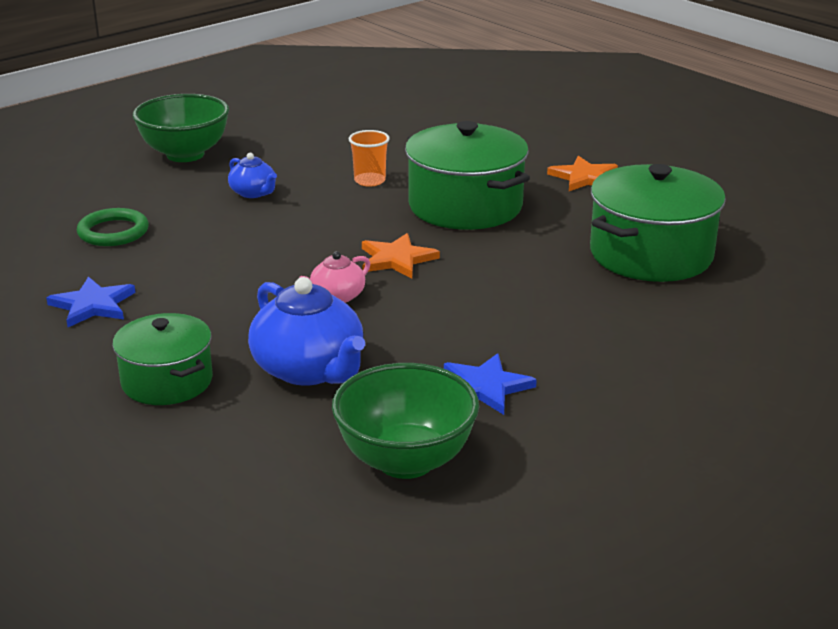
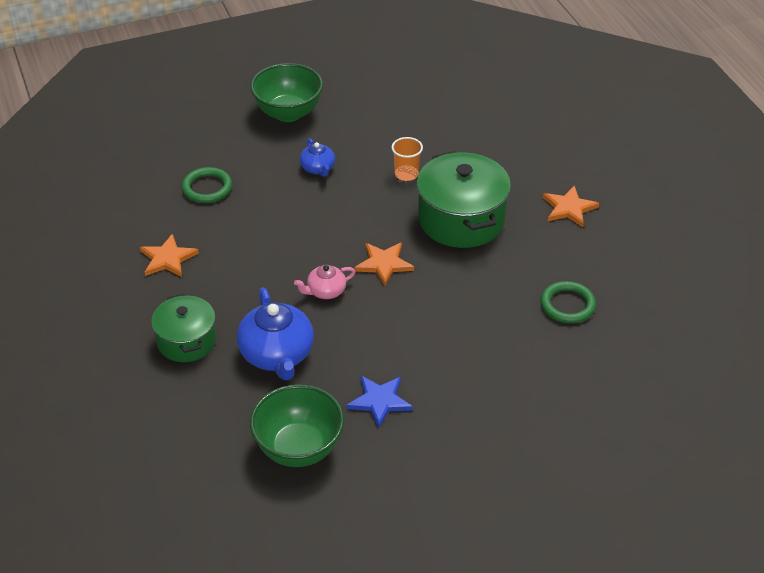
camera: 20 degrees right, 15 degrees up
(93, 305) = (168, 259): blue star -> orange star
(651, 254) = (567, 305): green pot -> green ring

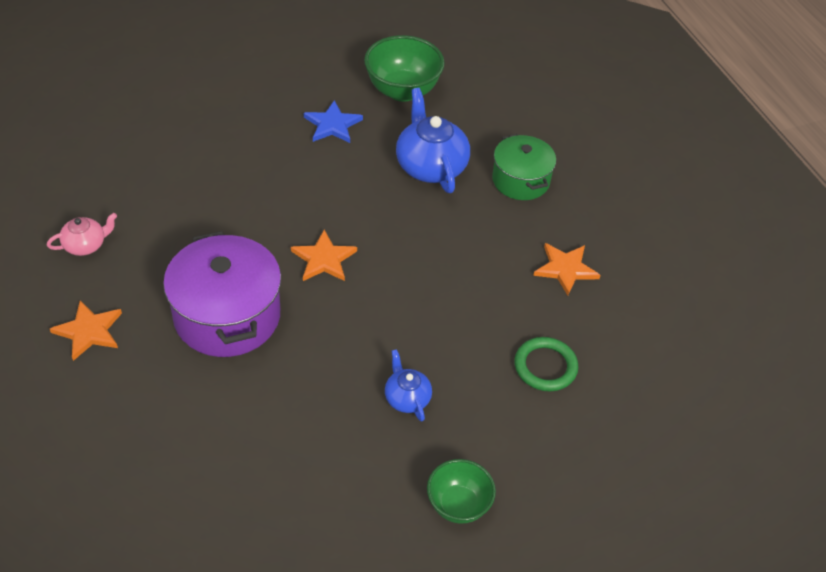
camera: 175 degrees right, 5 degrees up
(288, 113) = (458, 505): green bowl -> green bowl, size x0.63
(325, 291) = (387, 228): pink teapot -> pink teapot (85, 245)
(406, 174) = (289, 387): orange cup -> none
(461, 219) = (227, 316): green pot -> purple pot
(567, 305) = (131, 209): green ring -> none

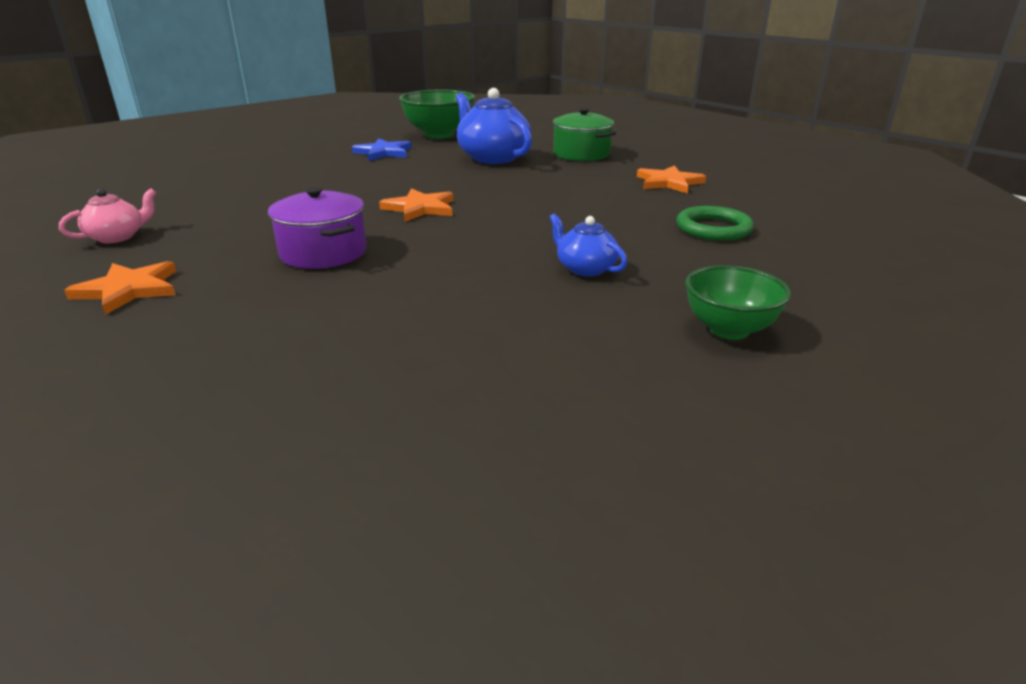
camera: 15 degrees left, 20 degrees down
(227, 316) = (323, 253): purple pot -> purple pot, size x0.62

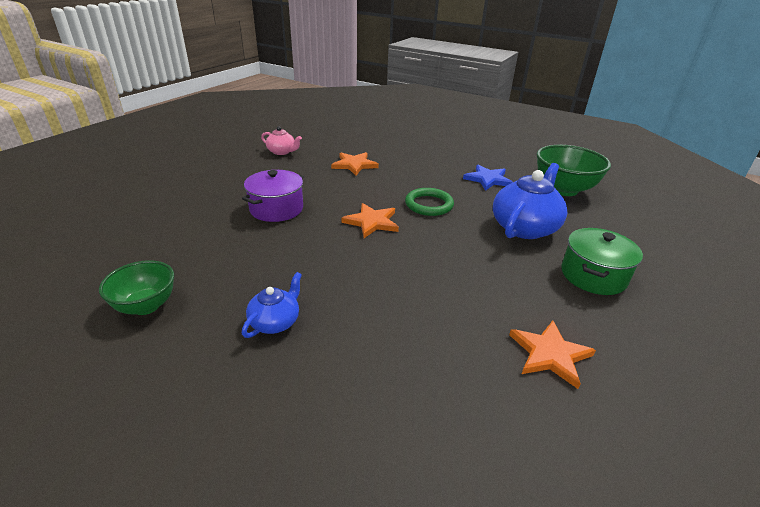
camera: 70 degrees right, 5 degrees up
(128, 289) = (218, 175): orange star -> orange star (354, 165)
(713, 228) = (410, 404): green ring -> green ring (429, 205)
(728, 329) = (158, 426): green bowl -> green bowl (146, 306)

